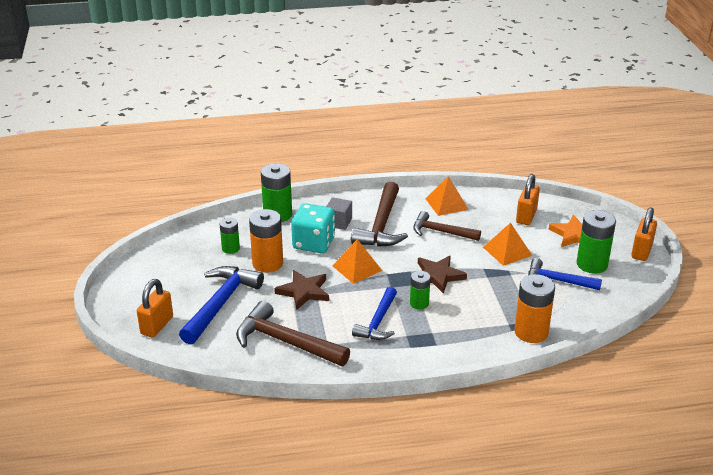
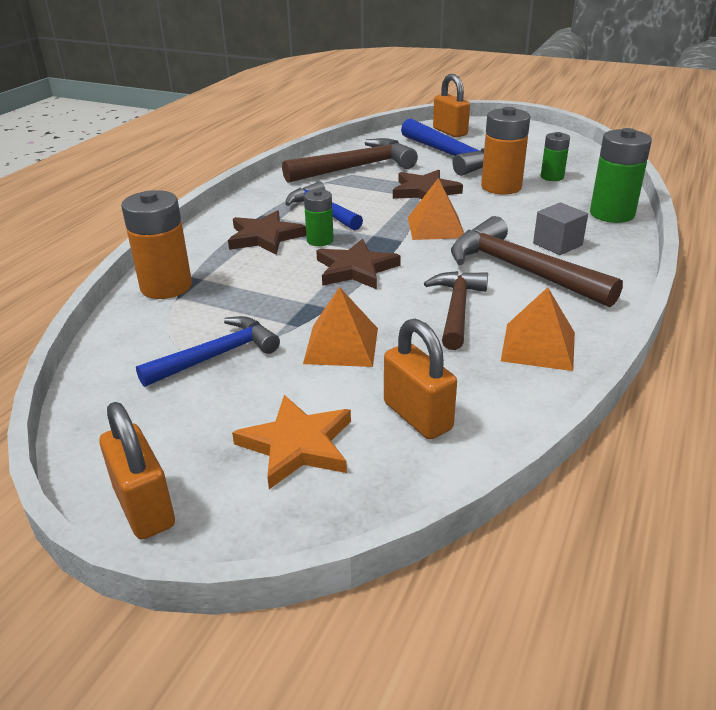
camera: 125 degrees right, 0 degrees up
(314, 243) = (518, 218): turquoise dice -> none
(438, 327) = (265, 237): none -> brown star
(441, 232) = (456, 309): brown hammer -> brown hammer turned 45 degrees counterclockwise
(592, 264) = (201, 414): green battery -> none

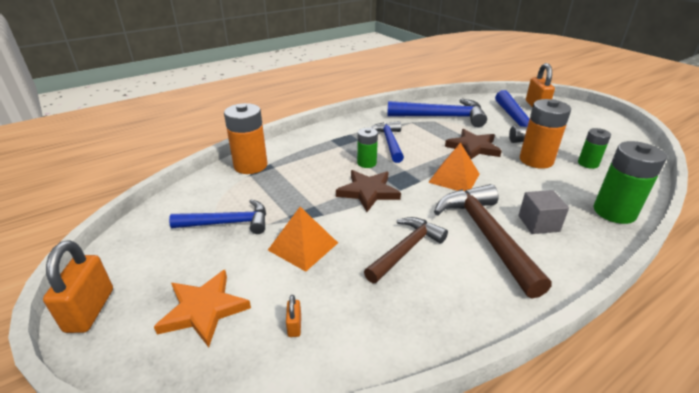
camera: 30 degrees right, 0 degrees up
(265, 237) = (336, 150): brown star -> none
(356, 167) = (442, 117): brown hammer -> blue hammer
(417, 416) = (294, 326): orange padlock -> orange padlock, size x0.46
(538, 346) = (437, 308): orange pyramid -> none

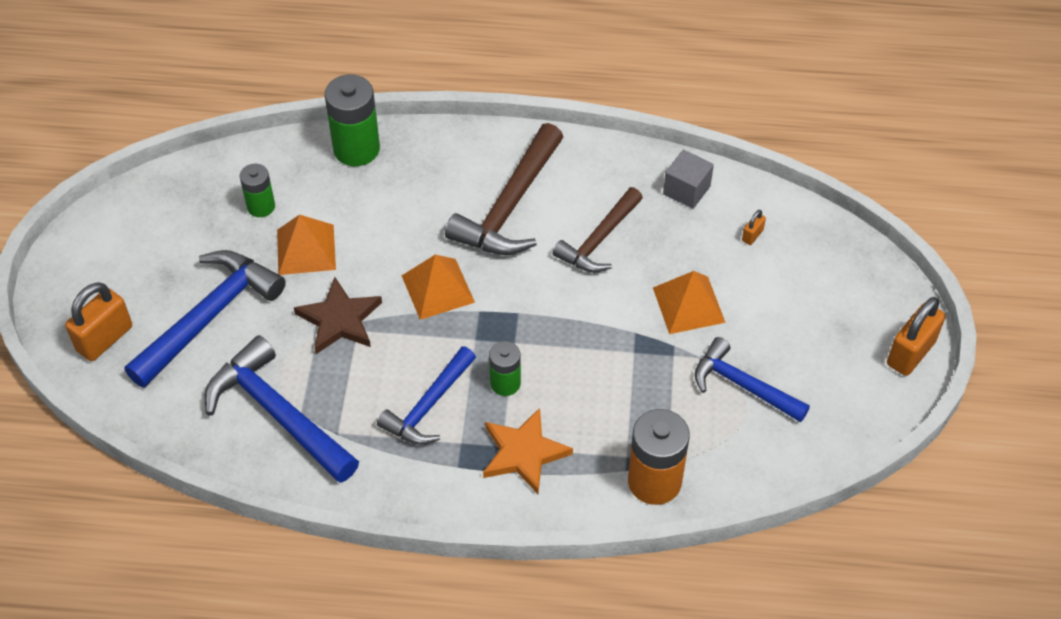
camera: 140 degrees left, 20 degrees up
(204, 310) = (815, 293): orange star -> orange star (523, 453)
(368, 192) = (557, 332): brown star -> none
(406, 249) = (599, 240): brown hammer -> brown hammer turned 45 degrees counterclockwise
(536, 160) = (306, 249): orange battery -> orange pyramid
(538, 223) = (445, 185): grey cube -> grey cube (686, 190)

